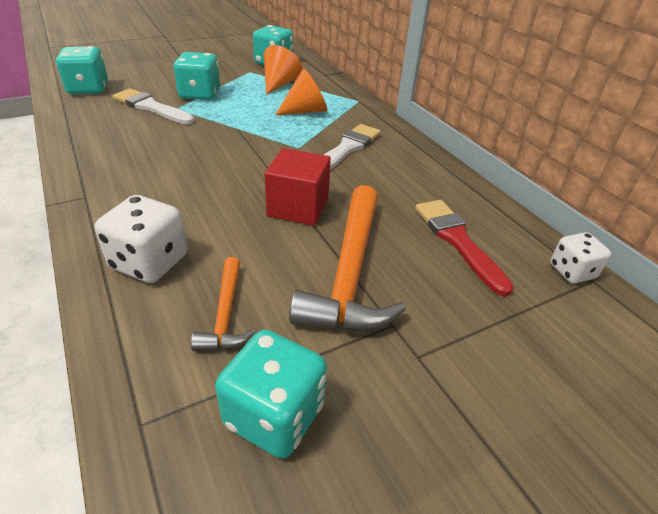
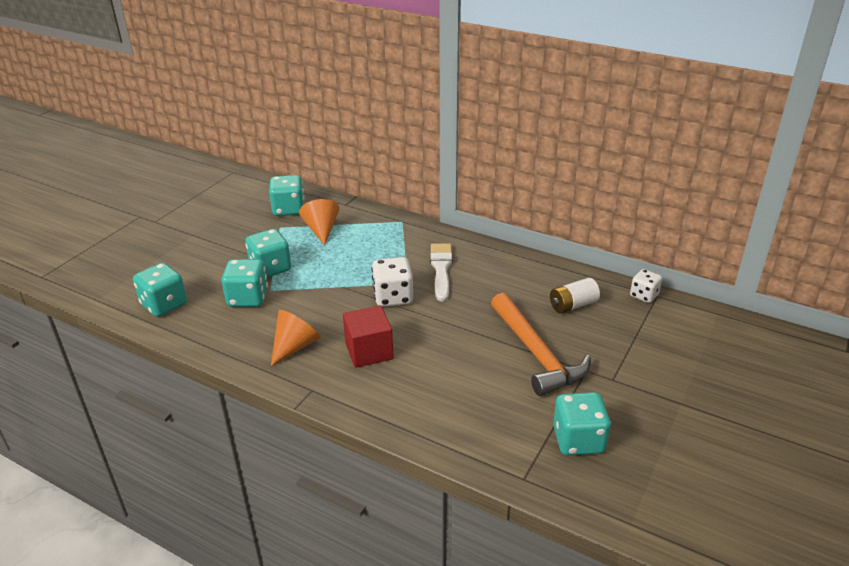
camera: 30 degrees left, 5 degrees down
(150, 262) = (418, 406): white dice -> white dice (393, 297)
(151, 107) = (248, 298): white brush -> turquoise dice
(226, 314) = (499, 410): orange hammer -> none
(298, 207) = (461, 328): red cube -> red cube (369, 351)
(306, 111) = (374, 248): orange cone -> orange cone (295, 346)
(457, 241) = (573, 305): red brush -> white battery

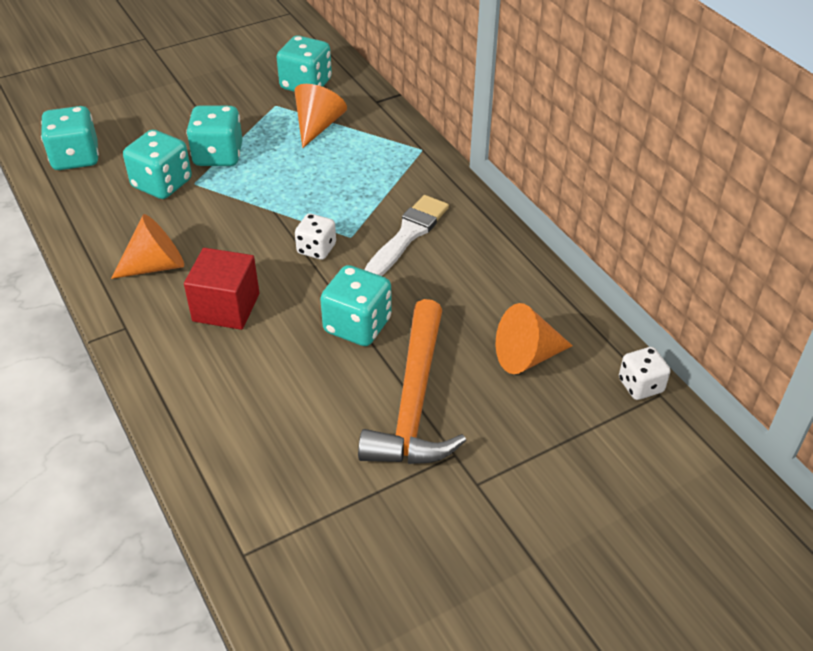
camera: 30 degrees right, 10 degrees up
(393, 297) = (316, 249): white dice -> white dice, size x0.63
(573, 305) = (527, 356): white battery -> orange cone
(578, 440) = (352, 542): turquoise dice -> turquoise dice (357, 325)

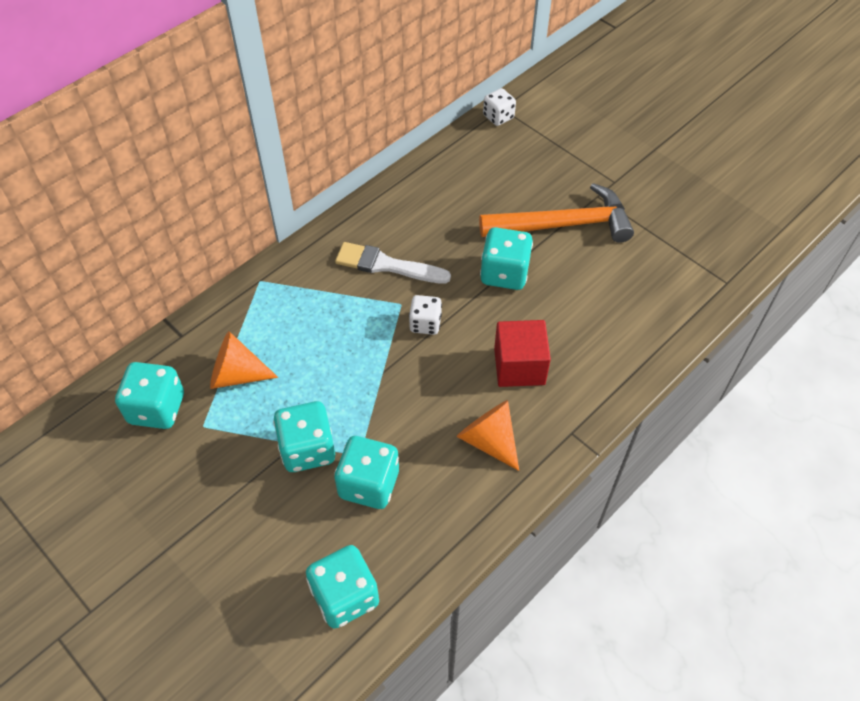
camera: 105 degrees left, 10 degrees up
(527, 356) = (495, 173): orange cone -> none

